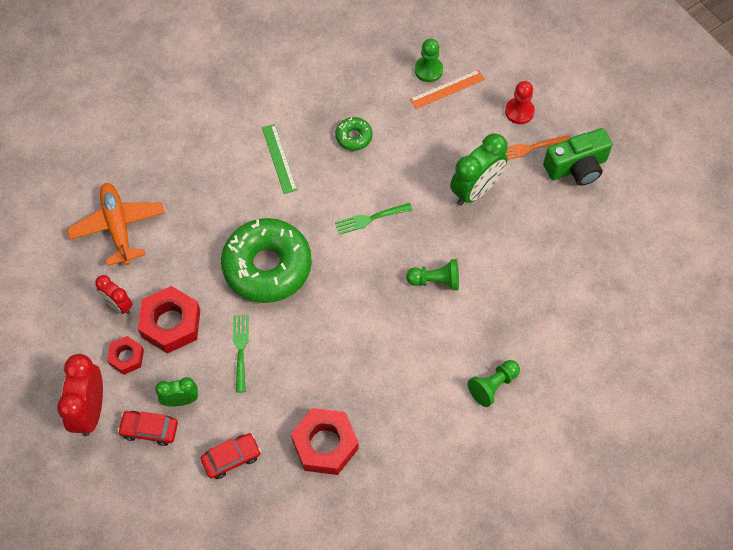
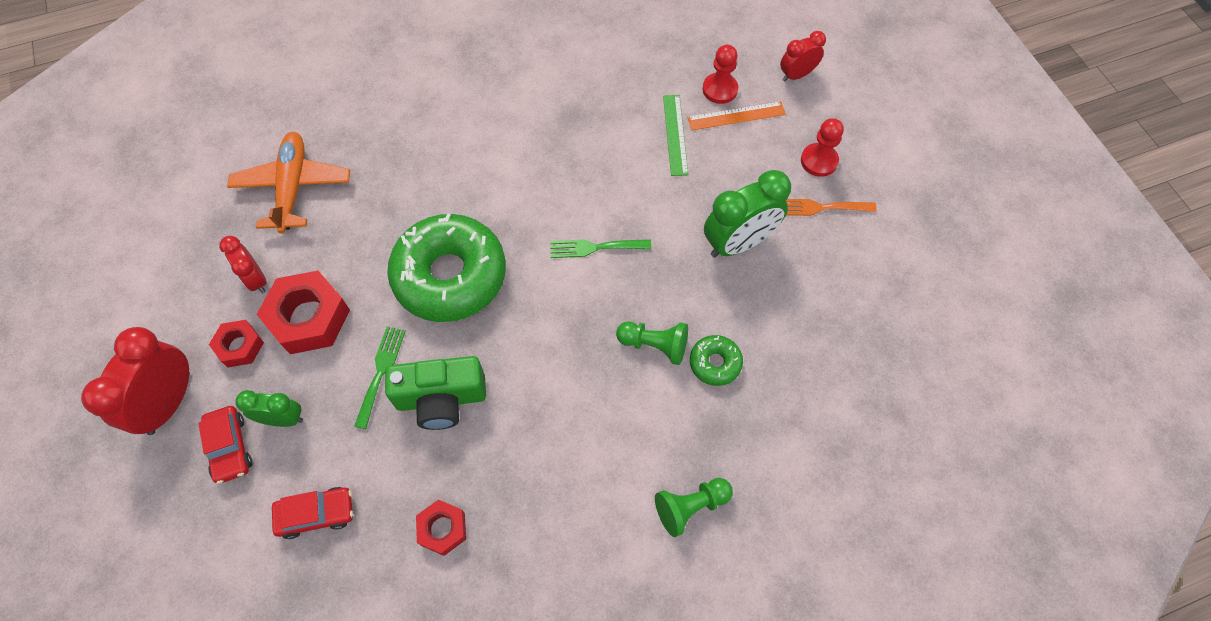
camera: 15 degrees right, 0 degrees up
(149, 430) = (230, 447): red car -> red car turned 135 degrees counterclockwise
(279, 158) = (509, 151): green ruler -> green ruler (675, 134)
(325, 444) = (442, 529): red nut -> red nut, size x0.57
(353, 137) = (606, 146): green donut -> green donut (715, 363)
(428, 70) = (720, 89): green pawn -> red pawn
(485, 45) = (796, 75): none -> red clock
(576, 167) = (876, 244): green camera -> green camera (441, 399)

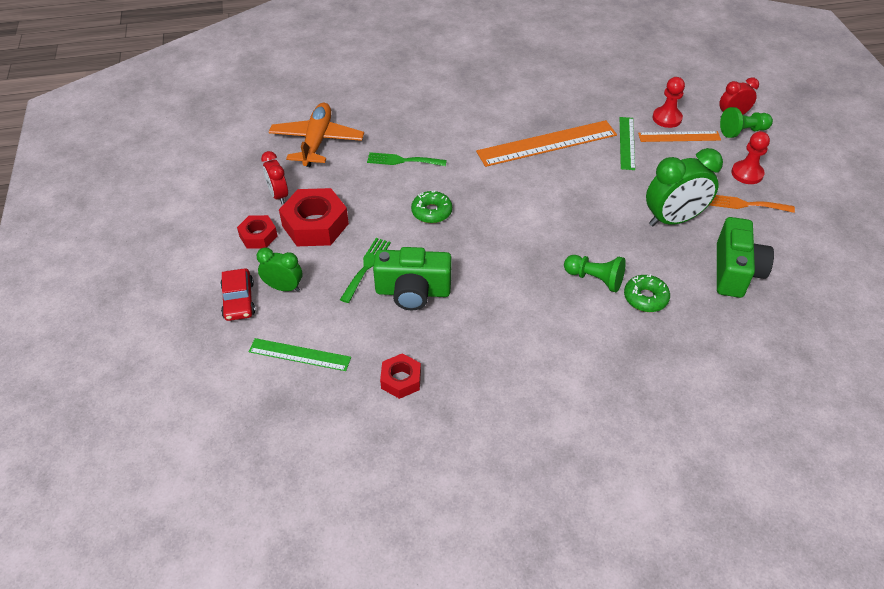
camera: 10 degrees right, 15 degrees down
(169, 402) = (197, 265): red clock -> none
(316, 514) = (299, 354): red car -> green ruler
(450, 276) = (431, 212): green donut -> green donut, size x0.44
(579, 149) = (547, 143): none -> orange ruler
(595, 247) = (552, 208): green fork -> green fork (402, 160)
(690, 507) = (614, 395): green pawn -> green pawn (742, 131)
(814, 308) = (735, 271): none -> green camera

